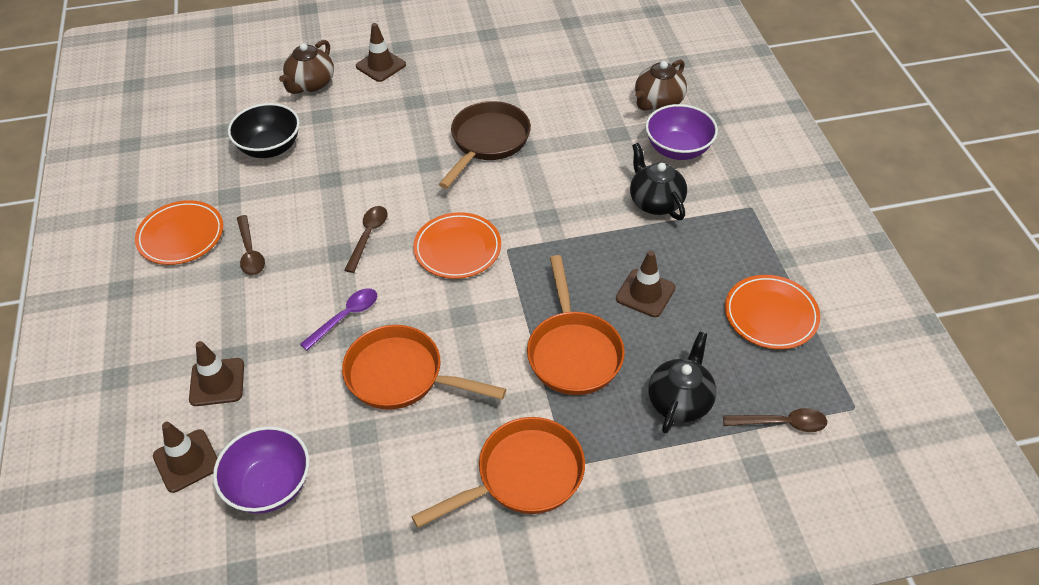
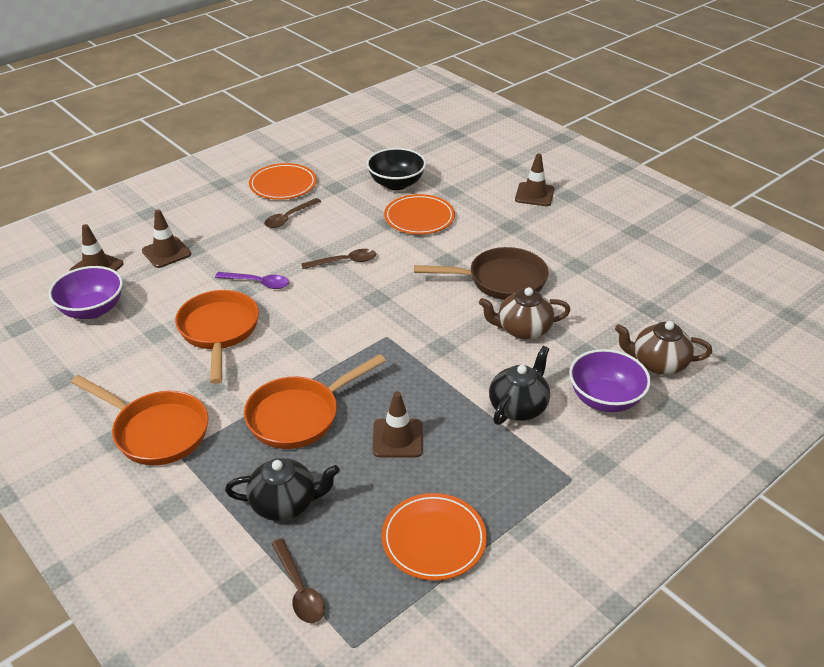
camera: 60 degrees right, 10 degrees down
(311, 84) = (479, 173): brown teapot -> brown teapot (522, 329)
(457, 249) = (366, 310): orange plate -> orange plate (419, 218)

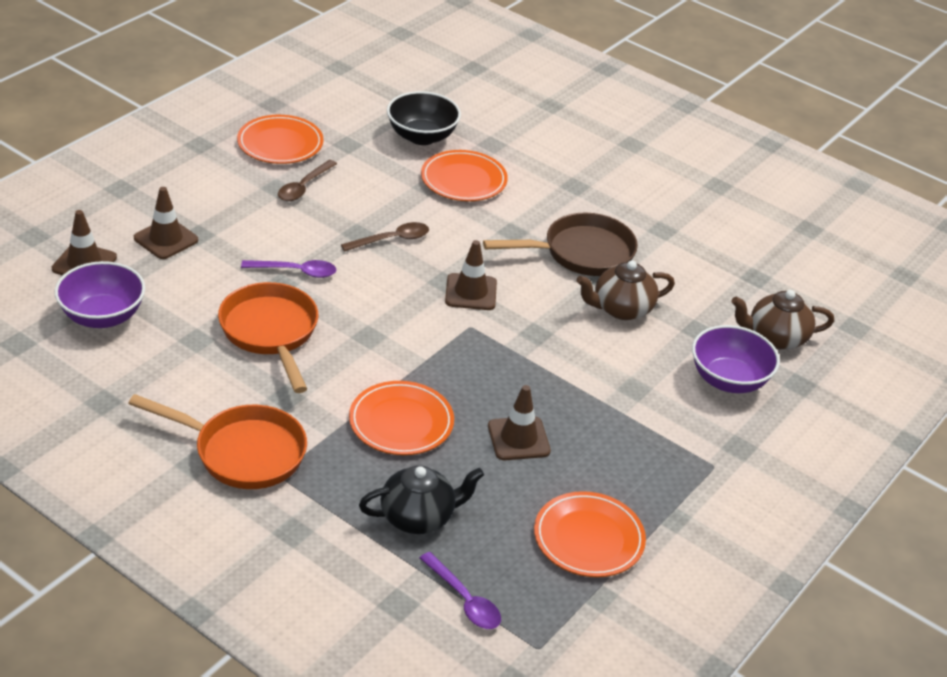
camera: 15 degrees left, 0 degrees up
(299, 415) = (401, 422): orange pan -> orange plate
(299, 589) = (464, 600): brown spoon -> purple spoon
(518, 407) = (639, 395): black teapot -> none
(534, 194) = (592, 144): brown traffic cone -> brown traffic cone (471, 292)

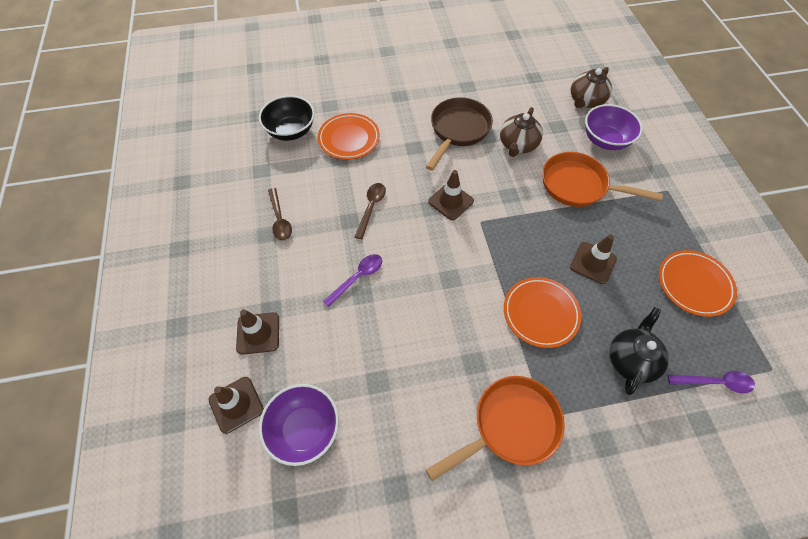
camera: 45 degrees left, 20 degrees up
(271, 333) = (405, 331): orange pan -> orange pan (578, 186)
(280, 144) = (225, 204): orange plate -> none

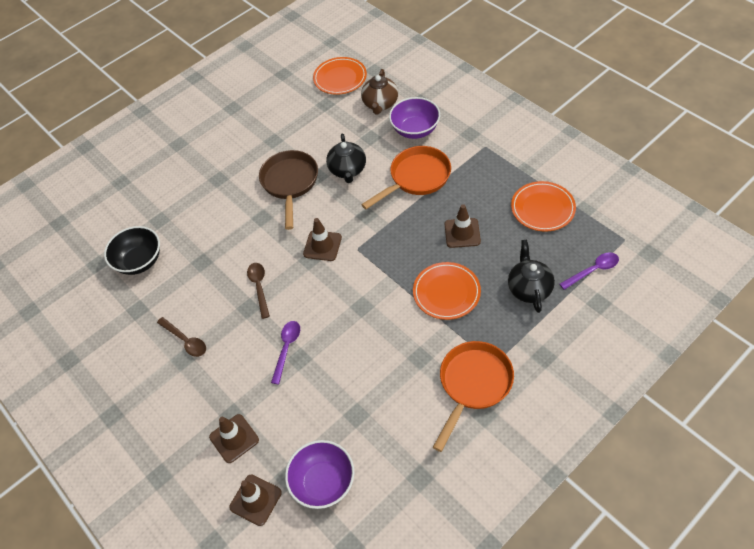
camera: 25 degrees left, 5 degrees down
(349, 139) = (198, 240): orange plate -> orange plate (340, 78)
(517, 145) = (348, 170): brown teapot -> black teapot
(578, 186) = (416, 178): orange pan -> orange pan turned 150 degrees clockwise

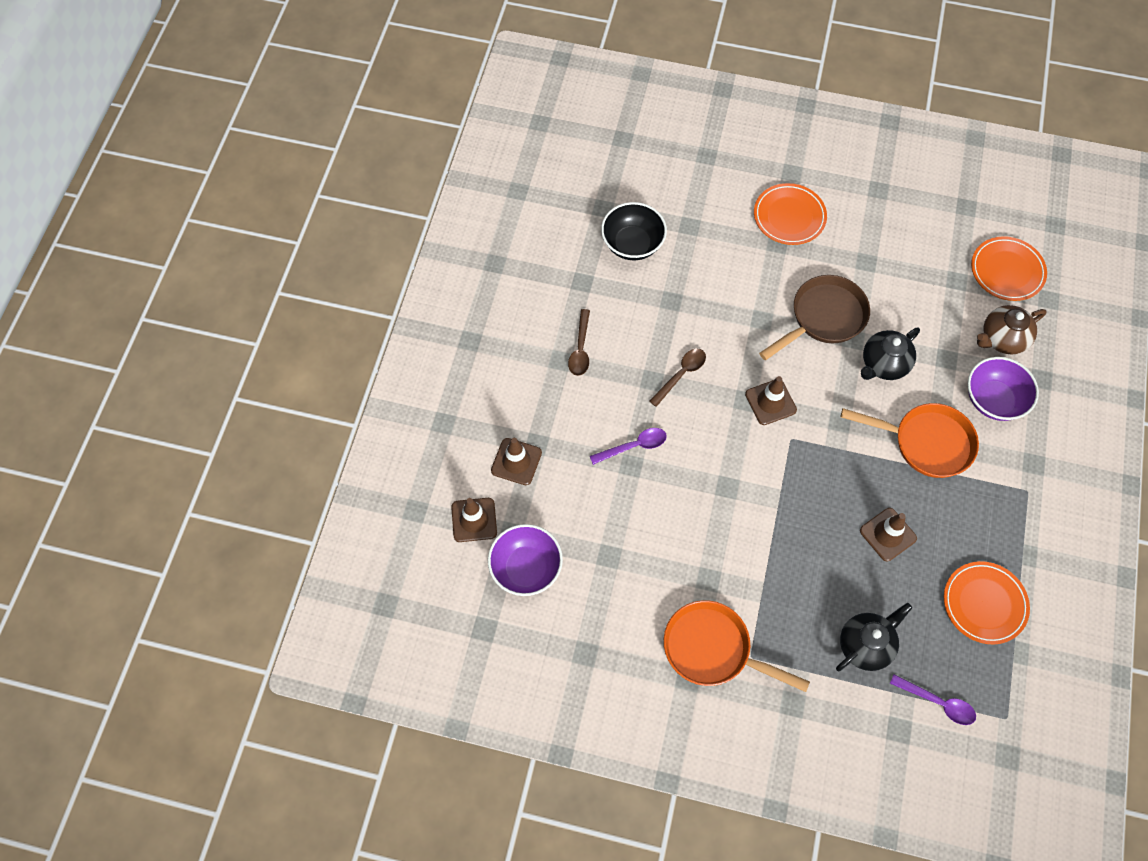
camera: 50 degrees right, 10 degrees up
(446, 292) = (801, 561): orange plate -> orange plate (789, 216)
(473, 385) = (713, 649): orange pan -> orange pan turned 150 degrees counterclockwise

